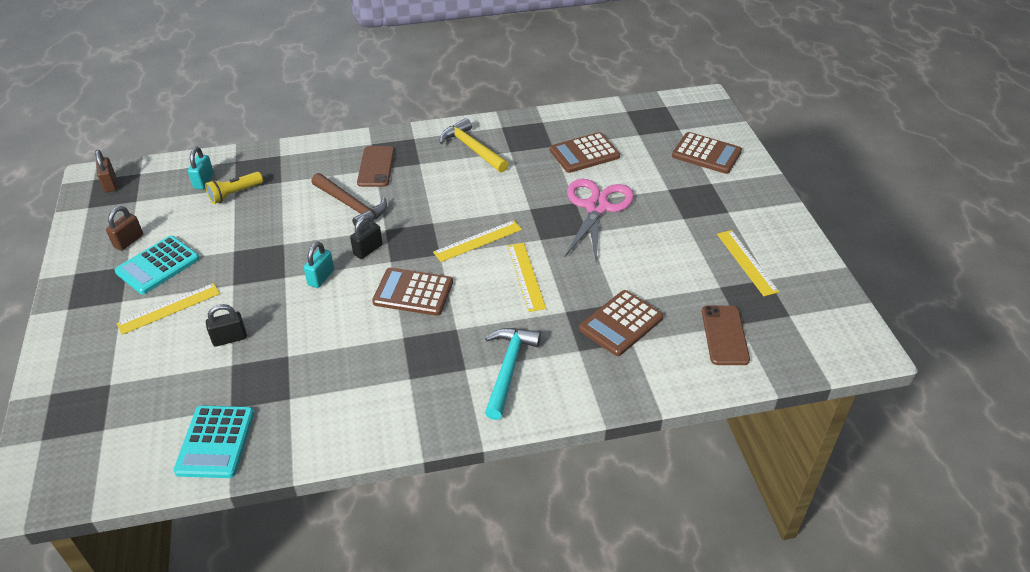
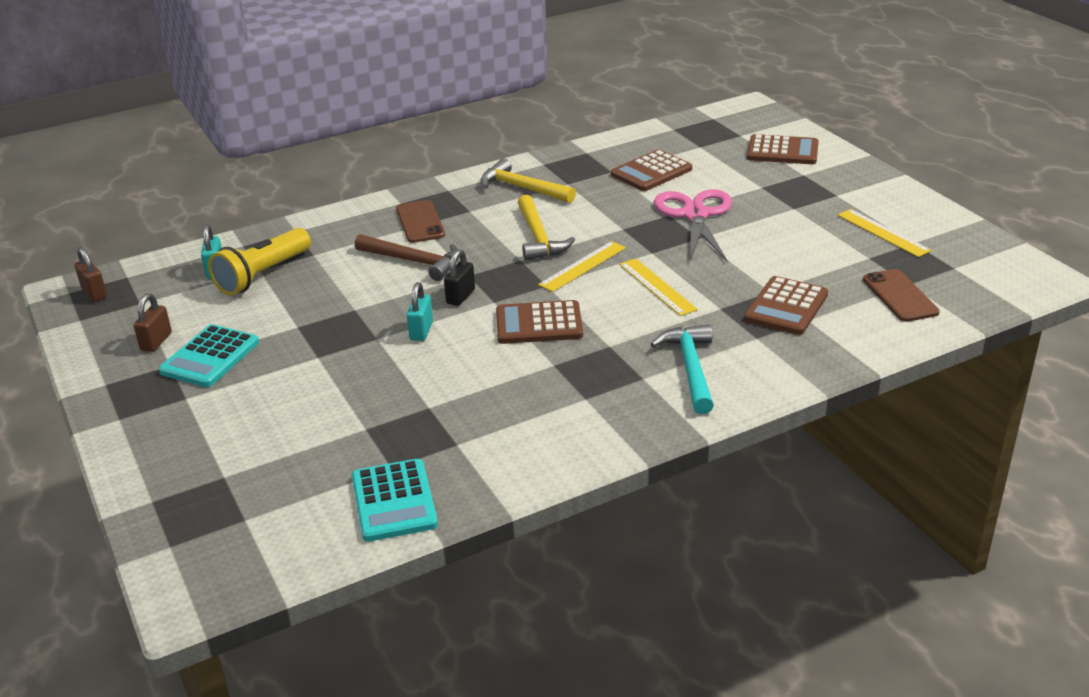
camera: 15 degrees left, 10 degrees down
(169, 308) = (252, 393): yellow ruler -> none
(229, 338) = (347, 406): black padlock -> none
(235, 194) = (263, 275): yellow flashlight -> yellow flashlight, size x1.59
(459, 203) = (538, 237): none -> yellow hammer

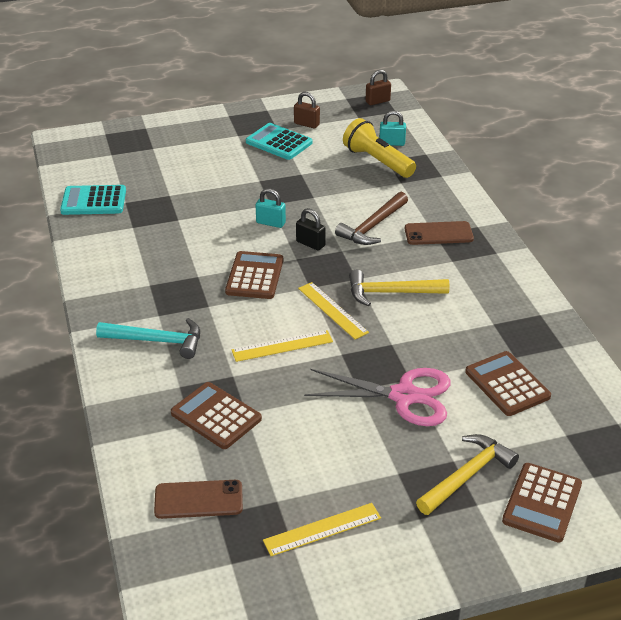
camera: 100 degrees right, 5 degrees up
(522, 188) = (489, 295): yellow hammer -> yellow hammer (467, 476)

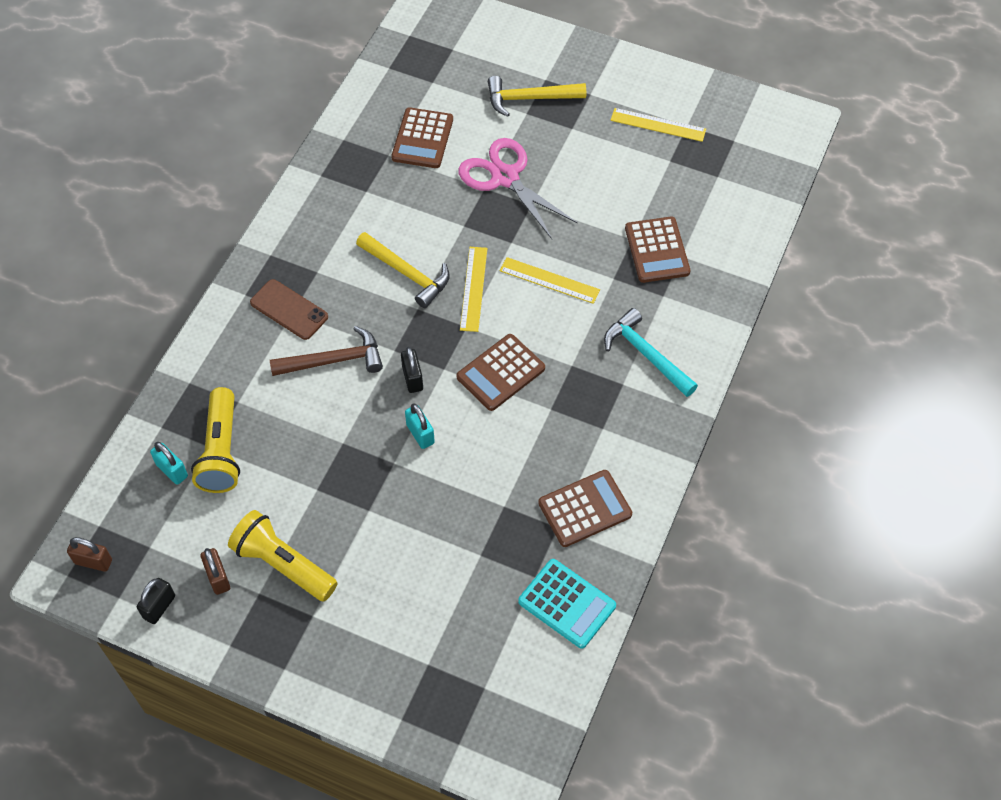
camera: 140 degrees left, 20 degrees up
(198, 500) = (722, 194): brown phone -> none
(279, 142) = (283, 564): turquoise calculator -> yellow flashlight
(321, 104) = (159, 607): none -> black padlock
(542, 503) = (504, 55): brown calculator -> brown calculator (585, 509)

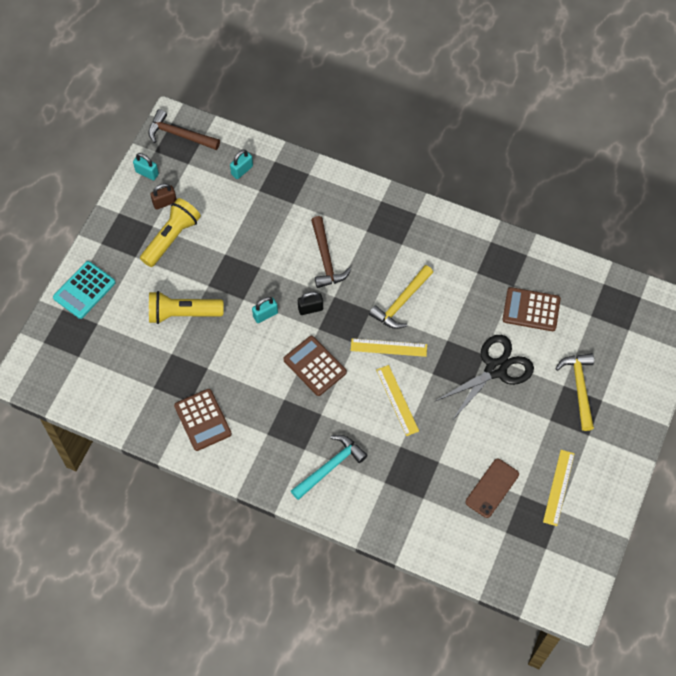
camera: 90 degrees right, 5 degrees up
(93, 561) = (179, 135): brown padlock -> brown hammer
(159, 607) = (147, 173): black padlock -> turquoise padlock
(221, 451) = (255, 197): yellow flashlight -> yellow flashlight (183, 313)
(289, 310) = (368, 228): brown phone -> brown phone (492, 488)
(505, 177) = (496, 369): pink scissors -> black scissors
(549, 280) = (397, 400): yellow ruler -> yellow ruler turned 45 degrees counterclockwise
(567, 604) = (132, 407): turquoise calculator -> turquoise calculator (84, 290)
(657, 250) = (428, 480): brown calculator -> none

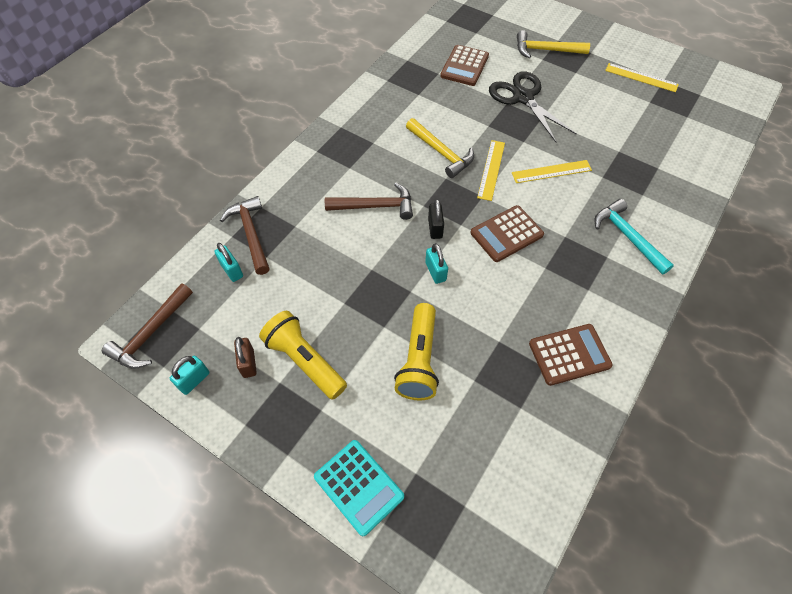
camera: 80 degrees left, 5 degrees down
(279, 174) = (251, 234): none -> brown hammer
(492, 488) = (644, 119): brown phone -> none

